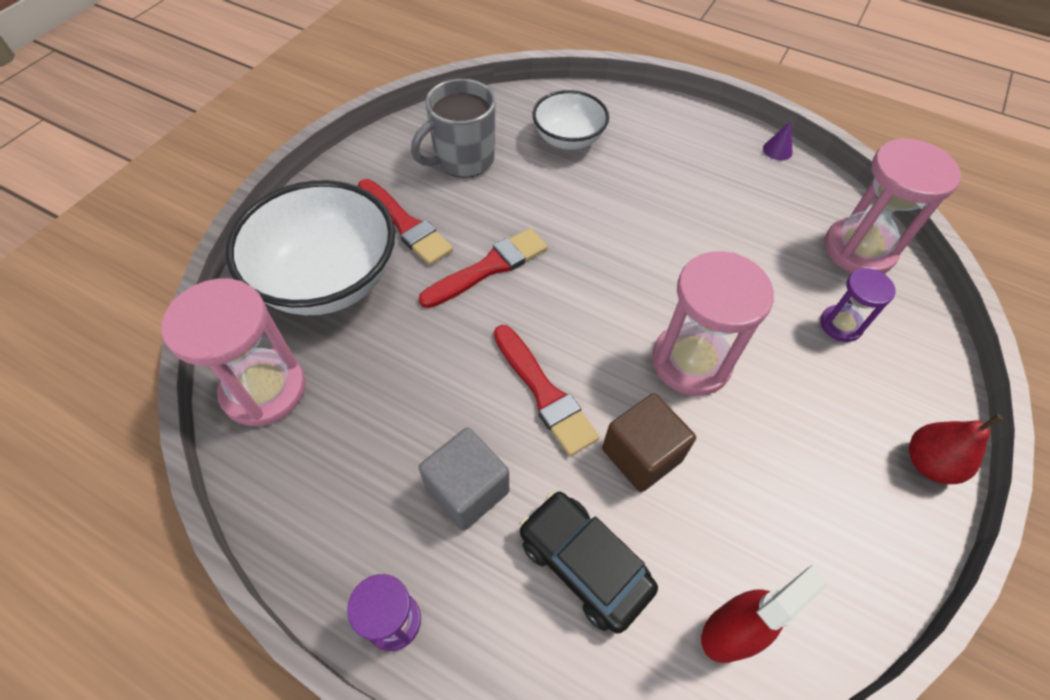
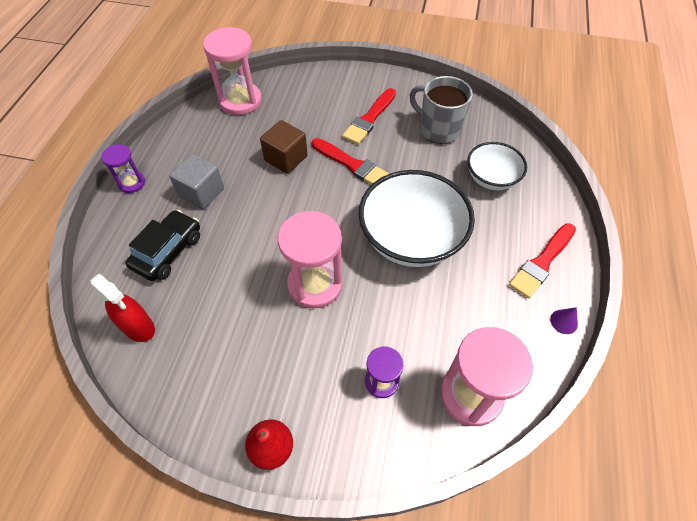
camera: 75 degrees right, 0 degrees up
(327, 280) = (315, 100): white bowl -> white bowl (411, 239)
(544, 393) = (269, 212): red brush -> red brush (542, 262)
(641, 455) = (239, 267): brown cube -> brown cube (286, 158)

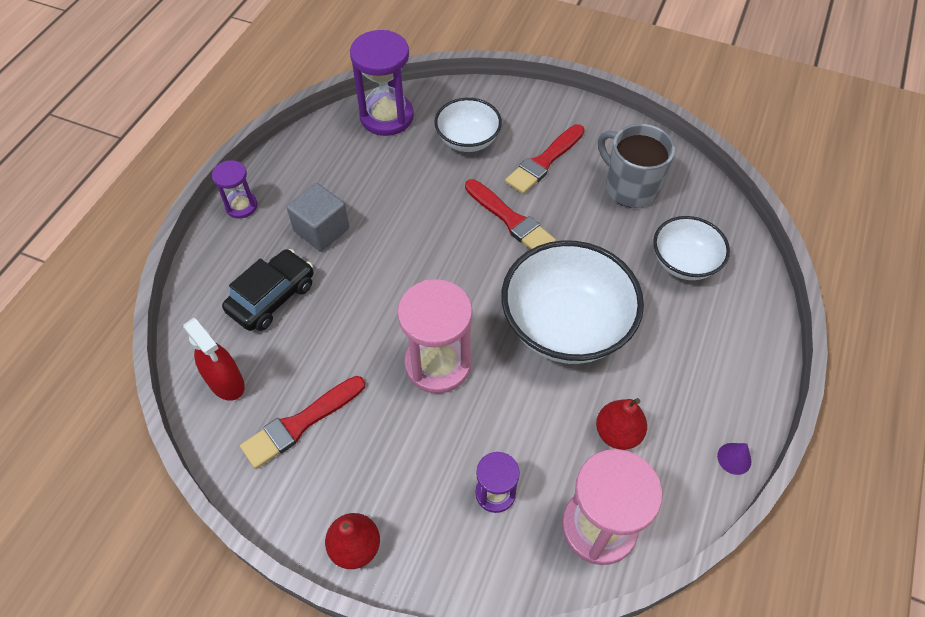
camera: 10 degrees right, 0 degrees up
(240, 101) = (386, 117): pink hourglass -> purple hourglass
(286, 158) = (430, 200): brown cube -> none
(307, 110) = (467, 140): none -> white bowl
(469, 316) = (617, 433): none -> red pear
(542, 262) = (724, 380): red brush -> red brush (300, 424)

